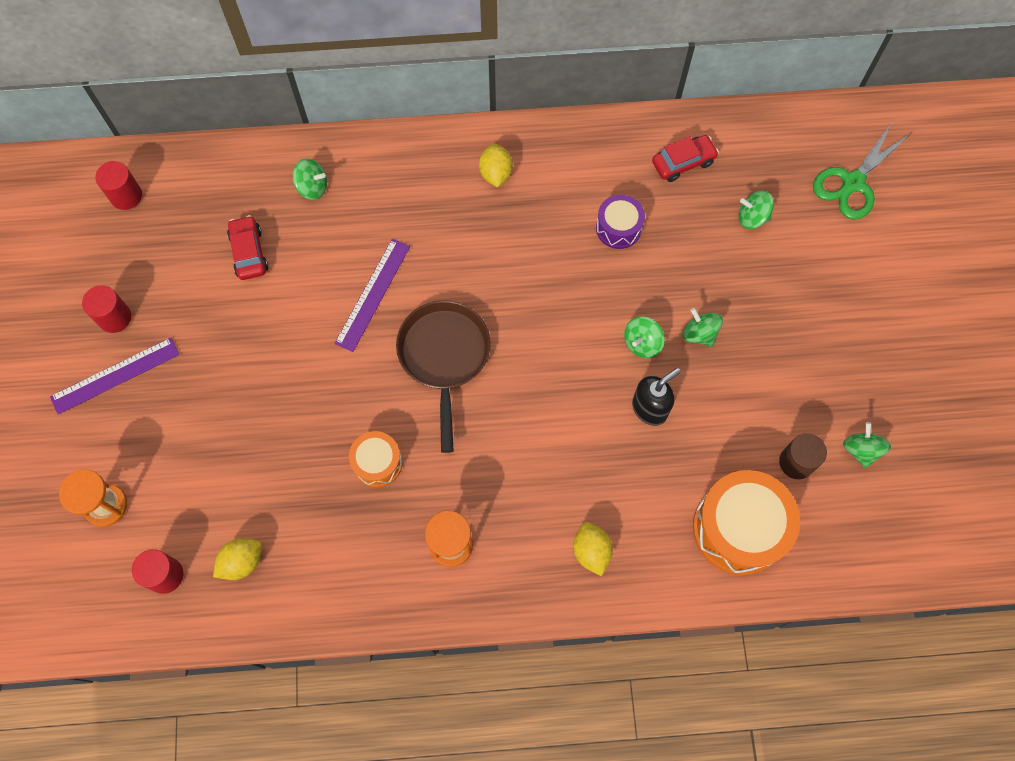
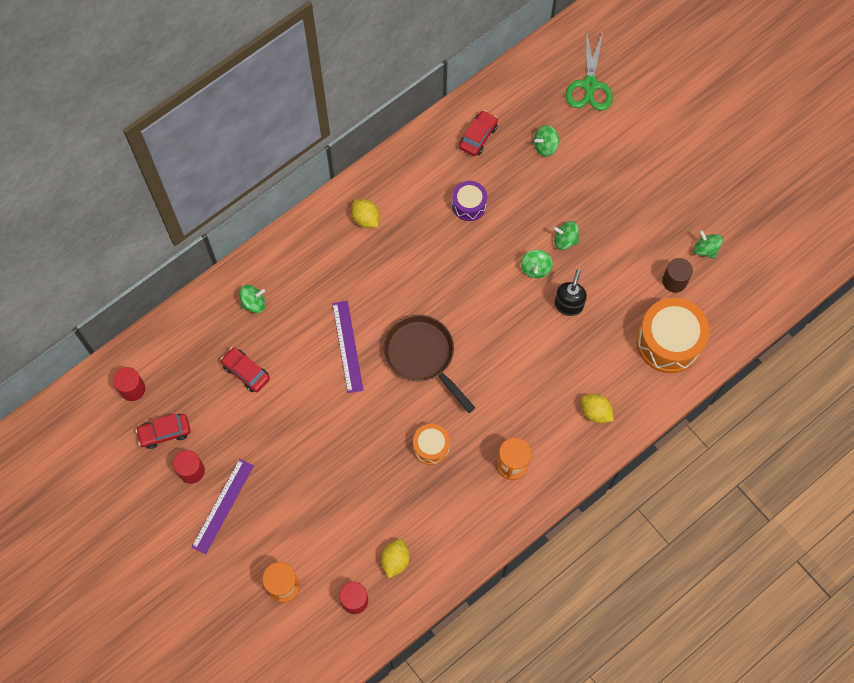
camera: 35 degrees left, 0 degrees up
(121, 260) = (165, 432): none -> red car

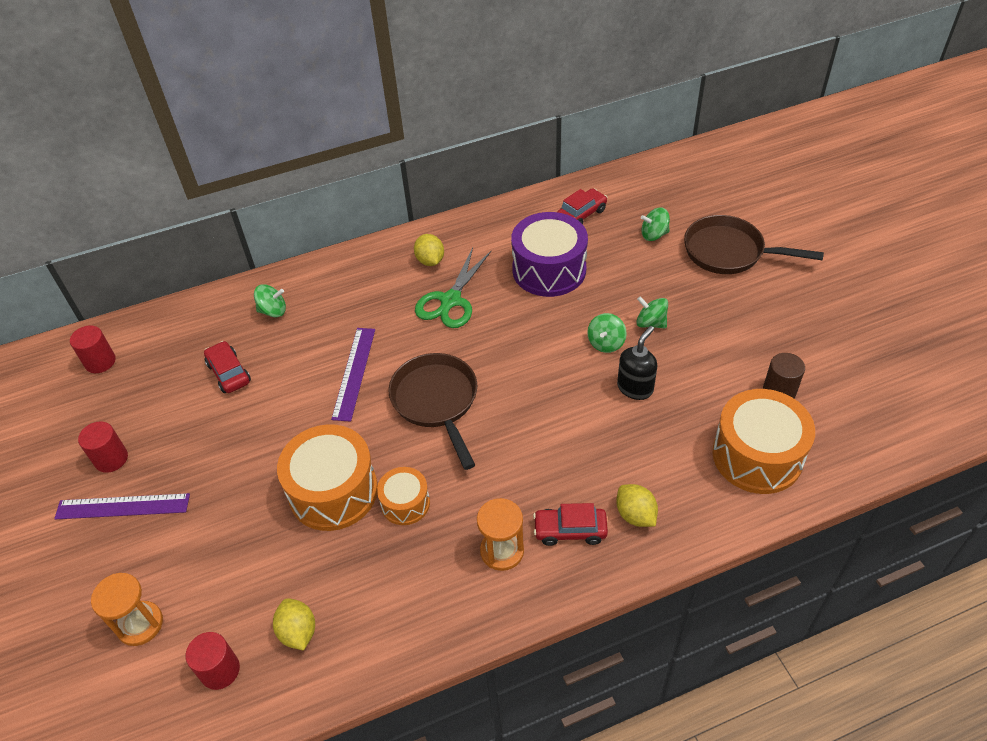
camera: 20 degrees right, 20 degrees down
(165, 432) = (106, 412): red car -> red car (570, 530)
(222, 506) = (123, 506): purple ruler -> purple ruler turned 45 degrees clockwise
(374, 451) = (333, 491): none -> orange drum
(395, 560) = (298, 632): yellow lemon -> yellow lemon turned 60 degrees counterclockwise
(469, 205) = (549, 270): purple drum -> purple drum, size x1.83
(590, 85) = (720, 193): green scissors -> green scissors (451, 300)
(610, 151) = (729, 252): none -> brown pan
(705, 249) = (827, 366): green spinning top -> none

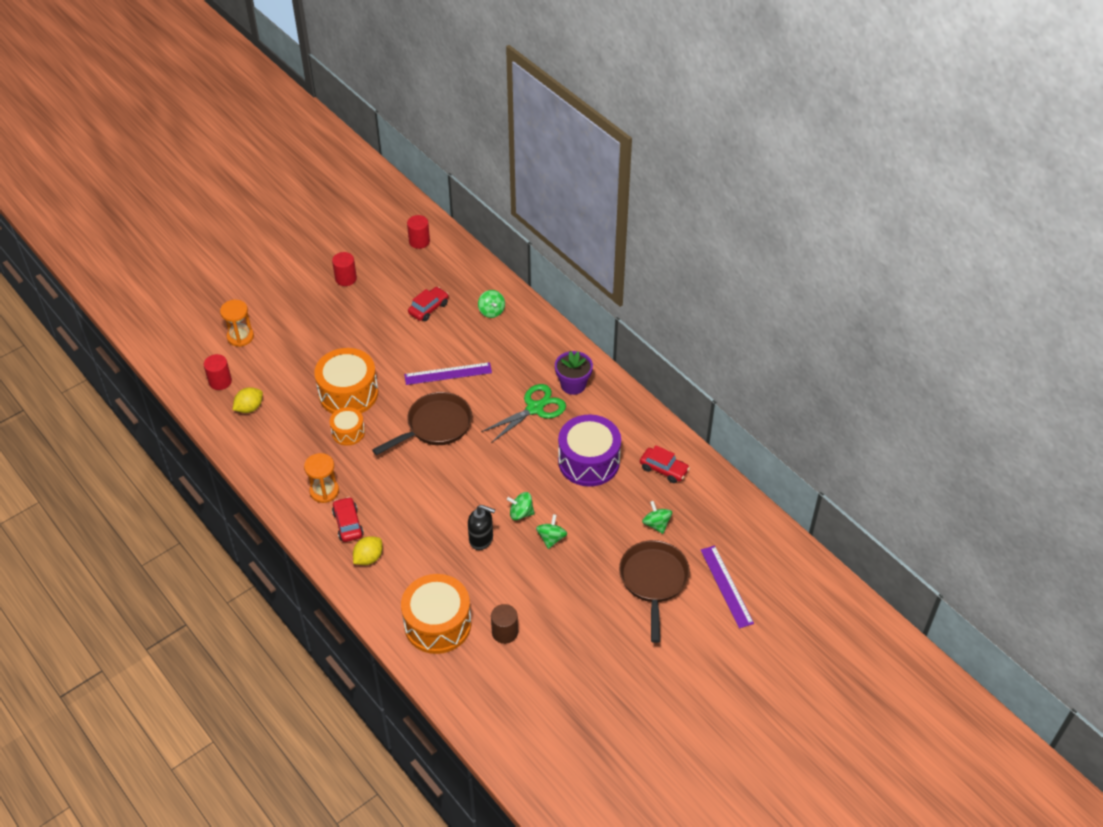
camera: 70 degrees right, 0 degrees up
(123, 506) = (314, 298): purple ruler -> purple ruler (726, 586)
(430, 261) = (573, 385): yellow lemon -> purple flower pot
(451, 300) = (534, 408): green scissors -> green scissors turned 135 degrees clockwise

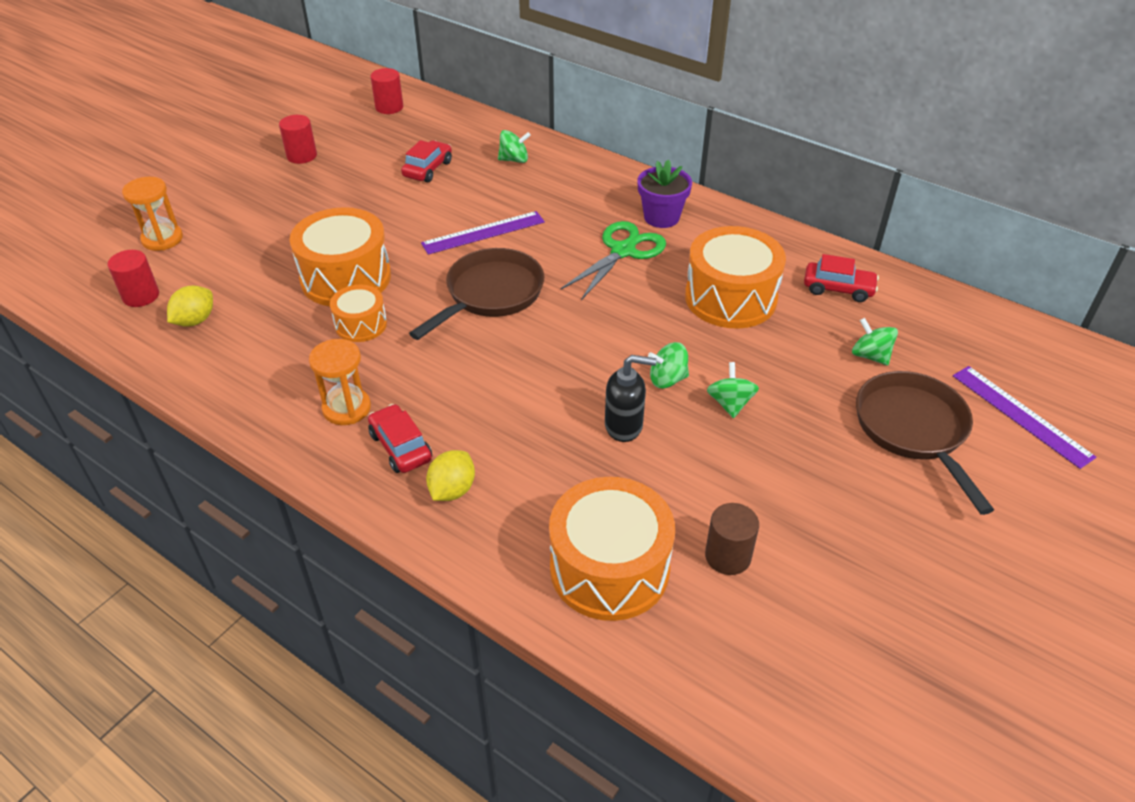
camera: 15 degrees left, 5 degrees down
(491, 311) = (514, 160): green spinning top -> green spinning top turned 60 degrees counterclockwise
(589, 461) = (730, 298): purple drum -> orange drum

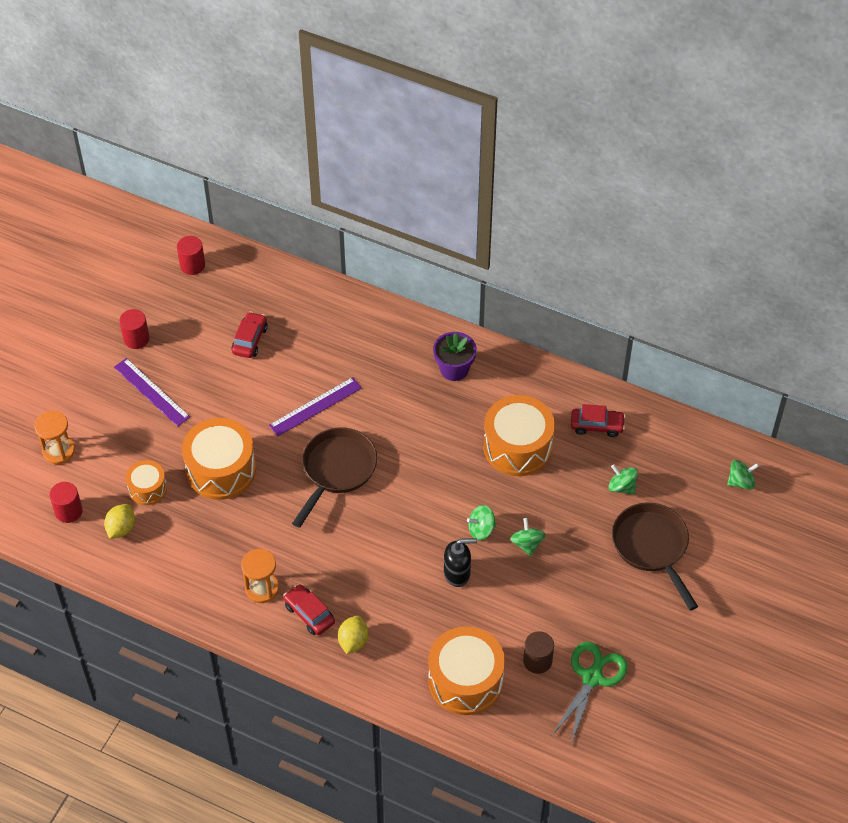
camera: 10 degrees left, 10 degrees up
(361, 324) = (247, 513): orange drum -> orange drum (147, 488)
(514, 160) = (320, 318): green spinning top -> green spinning top (740, 482)
(623, 251) = (429, 410): green scissors -> green scissors (592, 678)
(1021, 415) = (724, 523): purple ruler -> purple ruler (151, 392)

